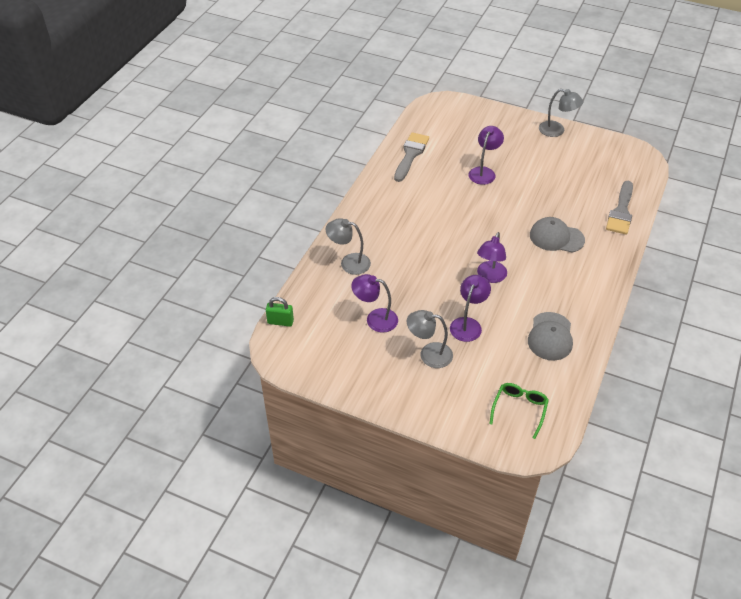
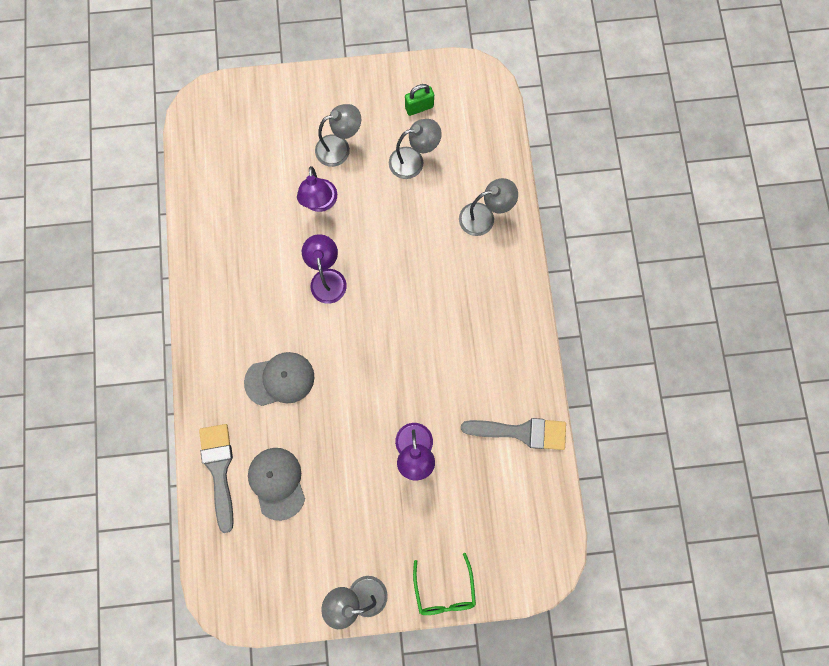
camera: 150 degrees right, 30 degrees up
(280, 322) = (500, 109): green padlock -> green padlock (419, 107)
(375, 319) = (413, 161): purple lamp -> grey lamp
(411, 155) = (521, 432): grey brush -> grey brush turned 75 degrees counterclockwise
(519, 409) = (229, 133): green glasses -> green glasses (444, 590)
(550, 336) = (232, 231): grey cap -> grey cap (277, 483)

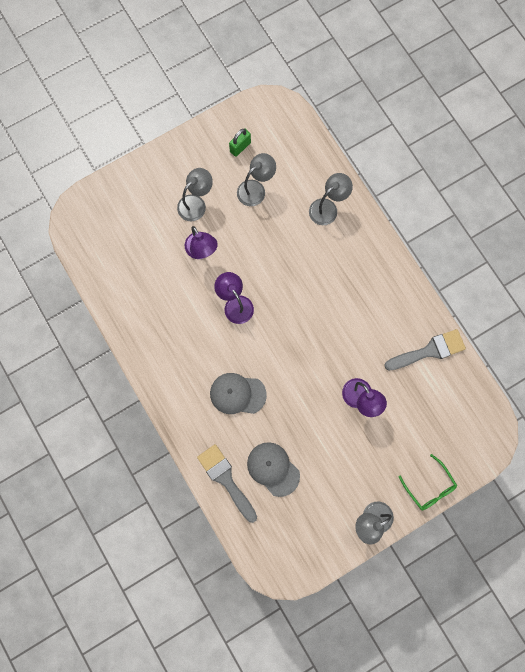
camera: 25 degrees left, 0 degrees up
(280, 379) = (237, 394): grey cap -> grey cap turned 135 degrees counterclockwise

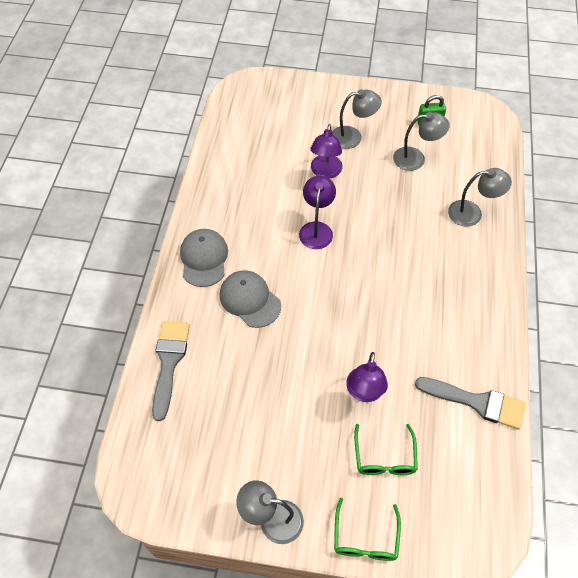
camera: 40 degrees right, 20 degrees down
(273, 469) = (220, 388): grey cap -> grey cap (204, 258)
(403, 430) = (384, 457): none -> green glasses

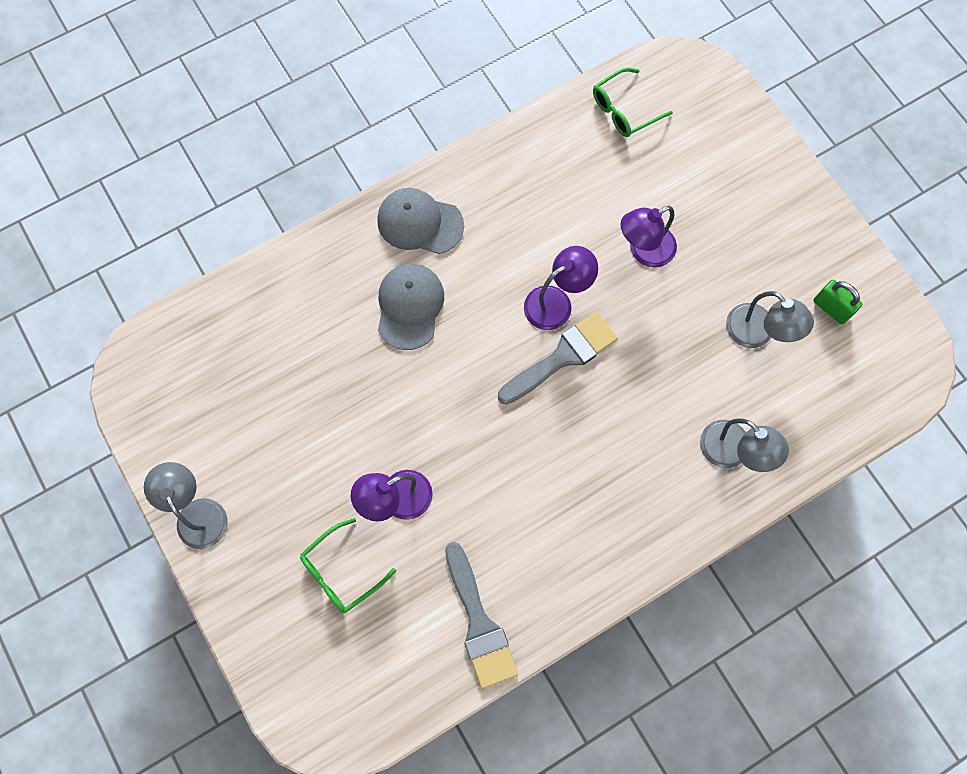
camera: 50 degrees right, 15 degrees up
(169, 362) = (277, 291): grey brush -> grey brush (562, 357)
(204, 258) = (420, 223): grey cap -> grey cap turned 120 degrees counterclockwise
(353, 137) = (724, 241): grey lamp -> none
(365, 538) = (245, 612): green glasses -> green glasses (624, 110)

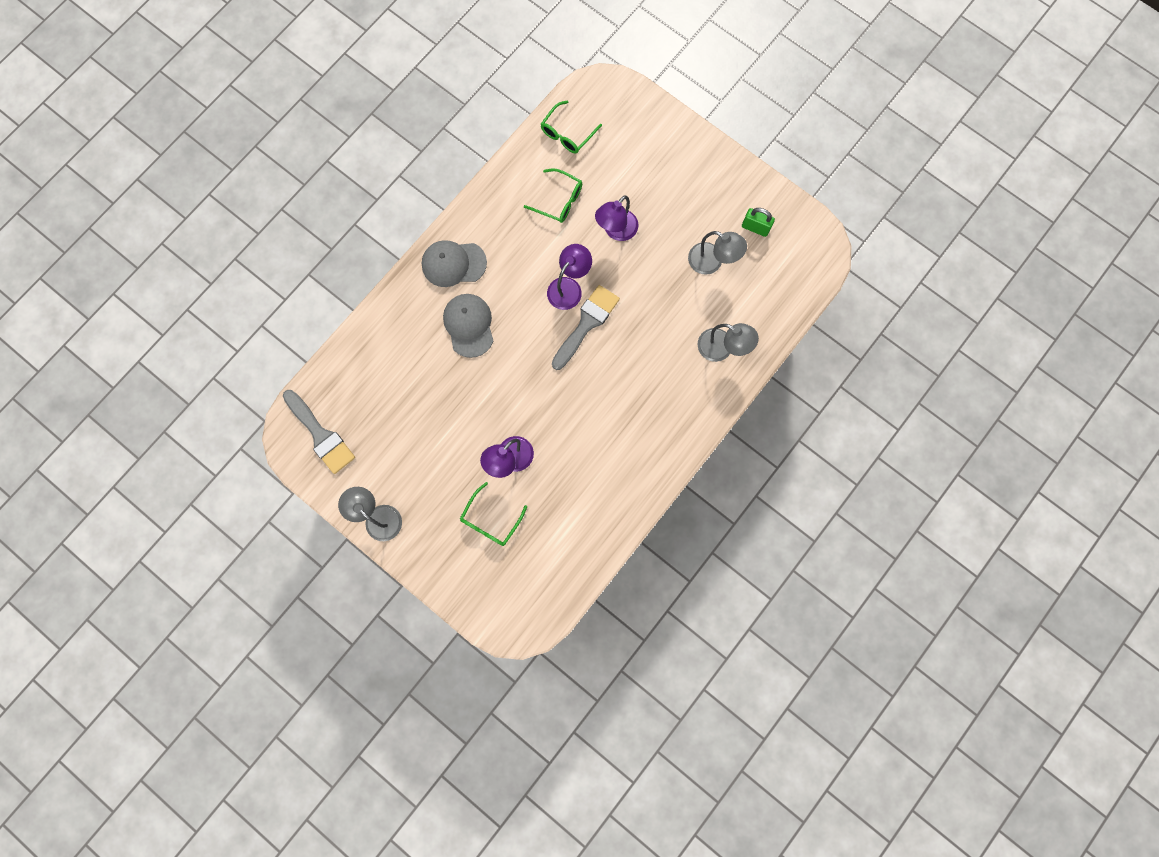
camera: 20 degrees left, 5 degrees up
(479, 623) = (594, 520): grey brush -> grey brush (320, 435)
(583, 189) = (559, 200): none -> green glasses

